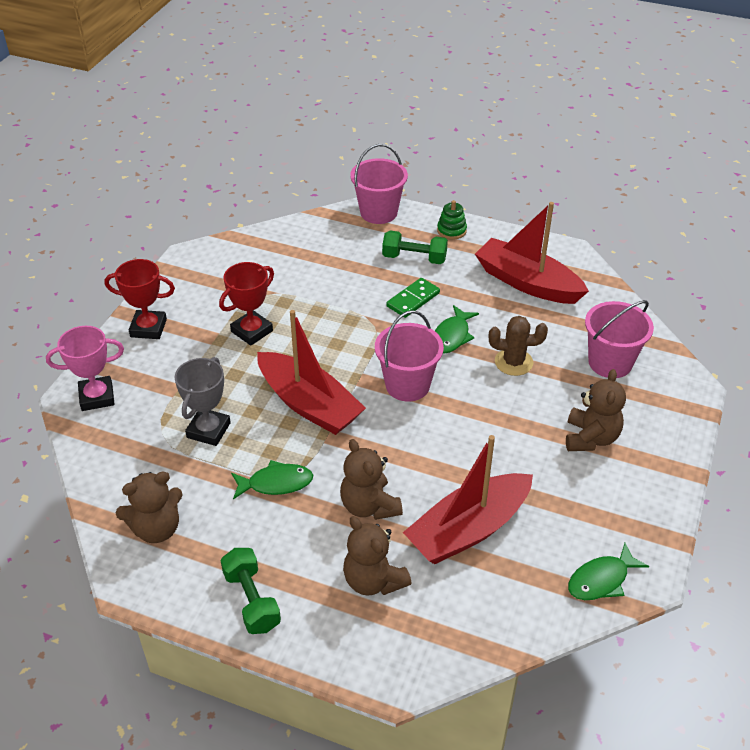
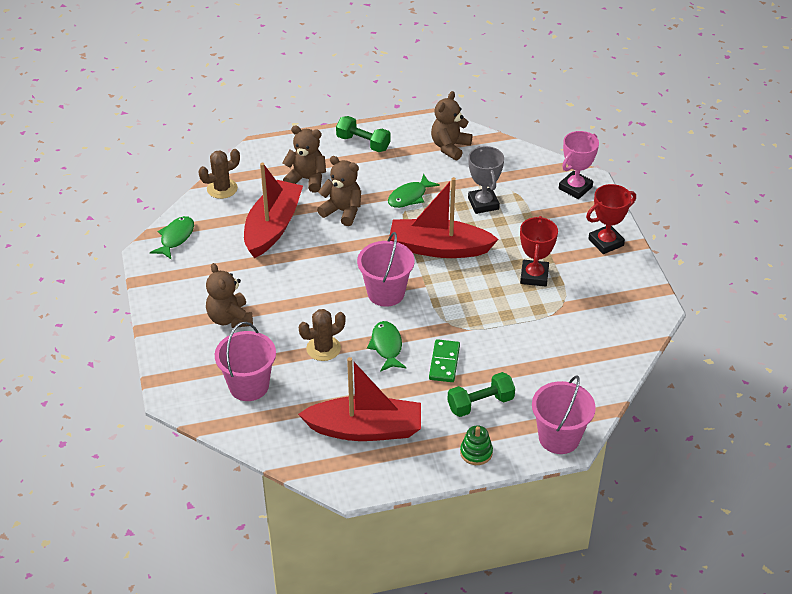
camera: 145 degrees right, 0 degrees up
(495, 630) = (222, 189): none -> brown cactus

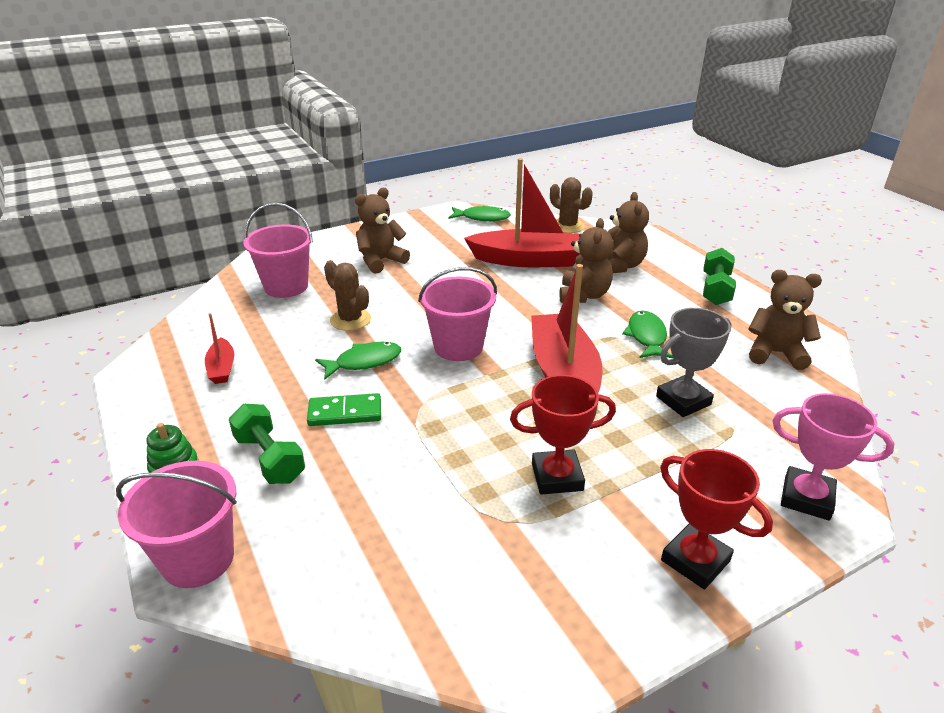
camera: 75 degrees right, 10 degrees down
(365, 429) = (222, 368): red boat -> red boat, size x0.46
(409, 197) = (646, 337): green fish -> green fish turned 60 degrees clockwise

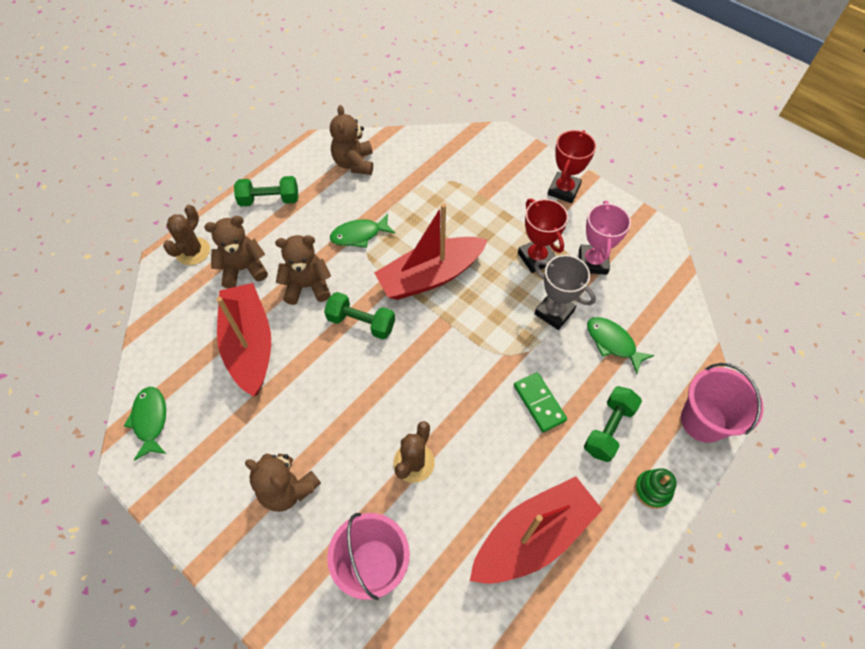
camera: 110 degrees left, 25 degrees up
(222, 368) = (532, 537): red boat -> red boat, size x2.18
(364, 362) = (472, 419): green fish -> green fish (613, 343)
(458, 347) = (422, 356): pink bucket -> none
(521, 318) = (361, 323): none -> green dumbbell
(567, 226) = (160, 329): brown cactus -> brown cactus (193, 251)
(683, 400) = (431, 206): grey trophy -> grey trophy (554, 312)
(806, 498) = (494, 150): pink trophy -> pink trophy (592, 262)

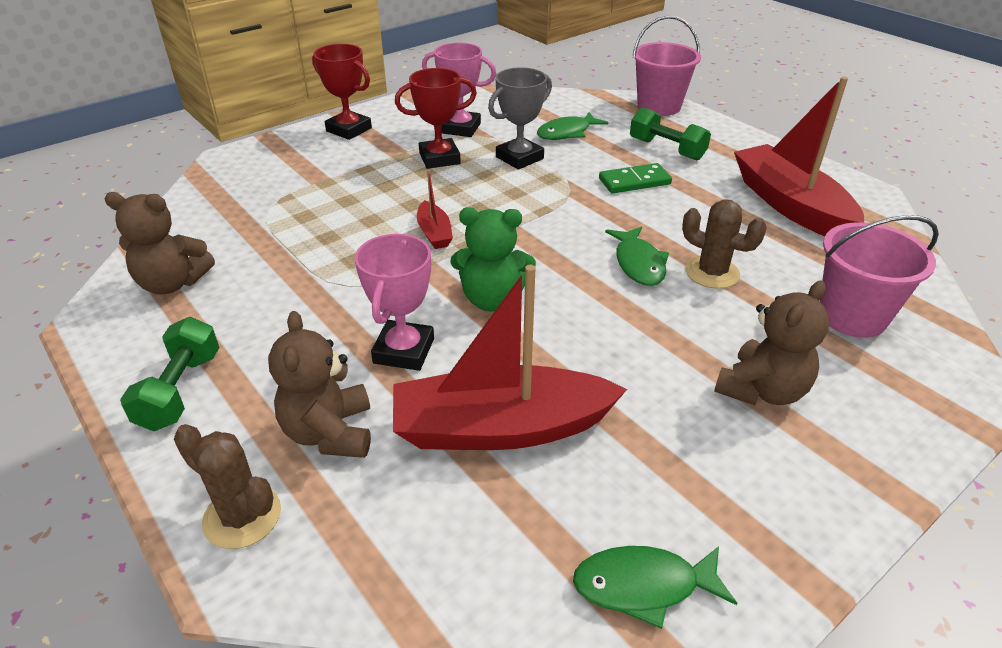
camera: 80 degrees left, 20 degrees down
(307, 286) = (404, 351): brown teddy bear -> pink trophy
(359, 235) = (327, 289): green fish -> green fish (638, 263)
(361, 323) = (492, 299): green dumbbell -> green teddy bear
(430, 276) = (434, 233): red boat -> red boat, size x0.46
(652, 490) = (730, 139): green stacking toy -> none

